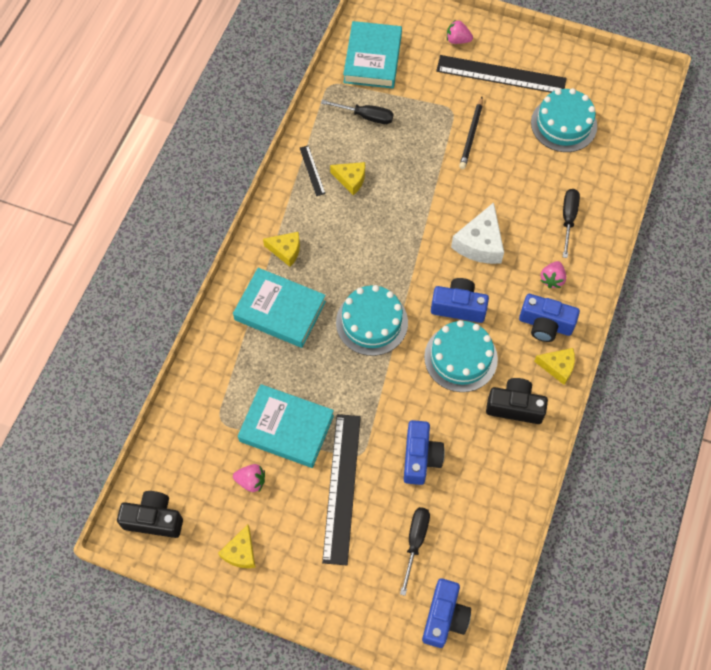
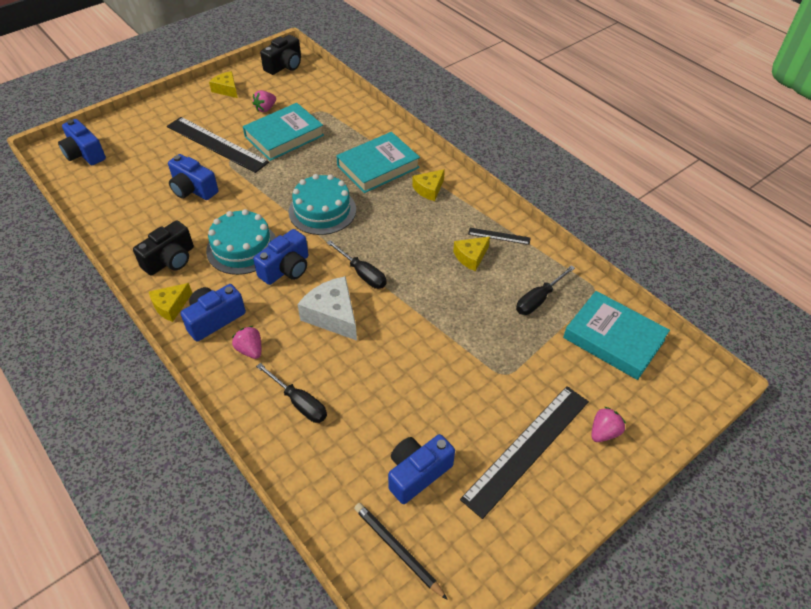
camera: 120 degrees right, 15 degrees down
(415, 542) = (143, 161): black screwdriver -> black screwdriver (362, 274)
(471, 135) = (460, 374): black pencil -> black pencil (397, 550)
(563, 124) = (417, 473): turquoise cake -> blue camera

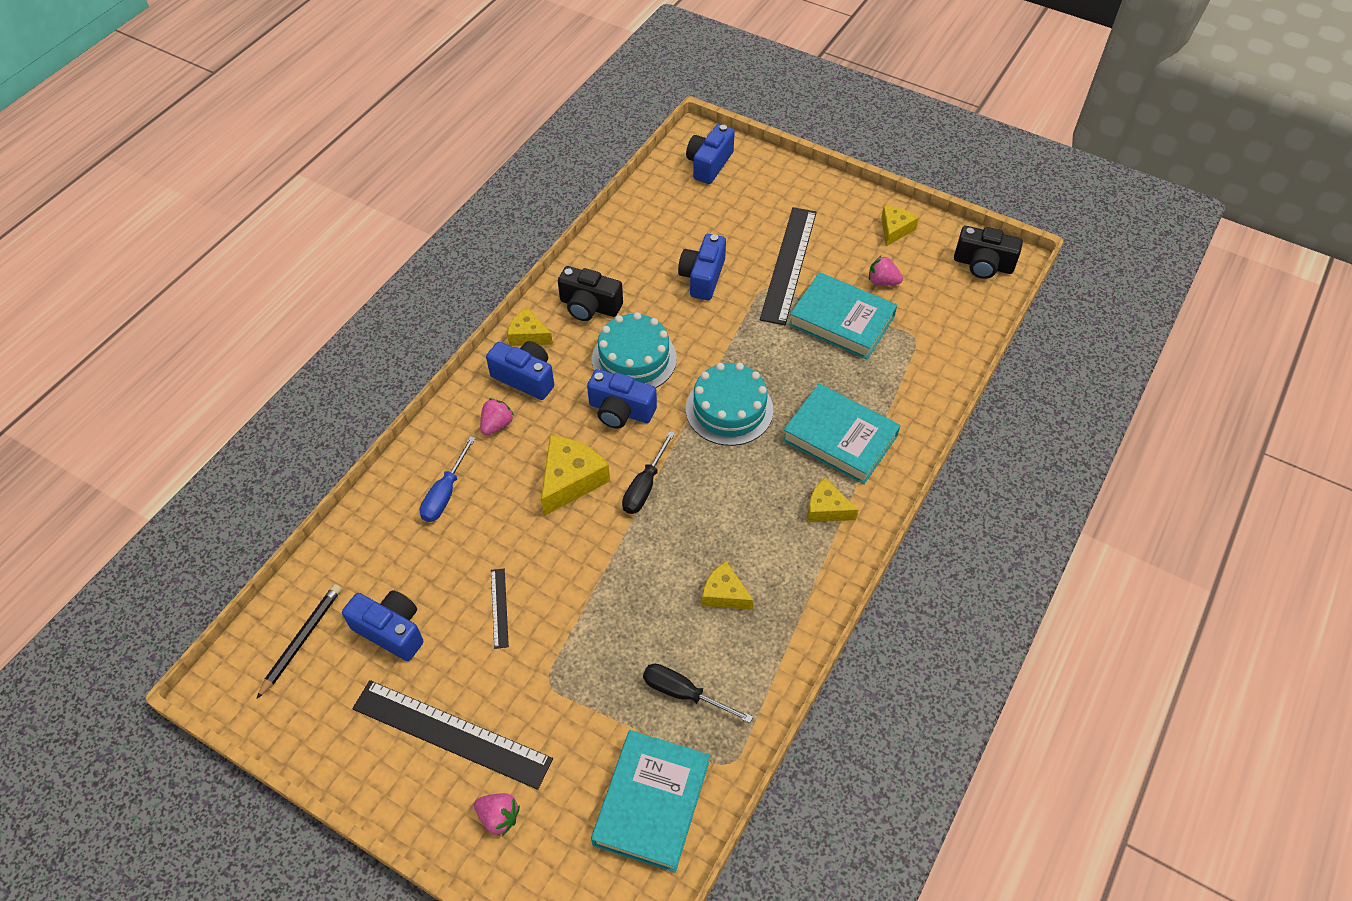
camera: 70 degrees right, 5 degrees up
(299, 402) = (445, 493): black screwdriver -> blue screwdriver
(332, 315) = (571, 480): white cheese -> yellow cheese
(499, 236) = (778, 616): black ruler -> black ruler (499, 608)

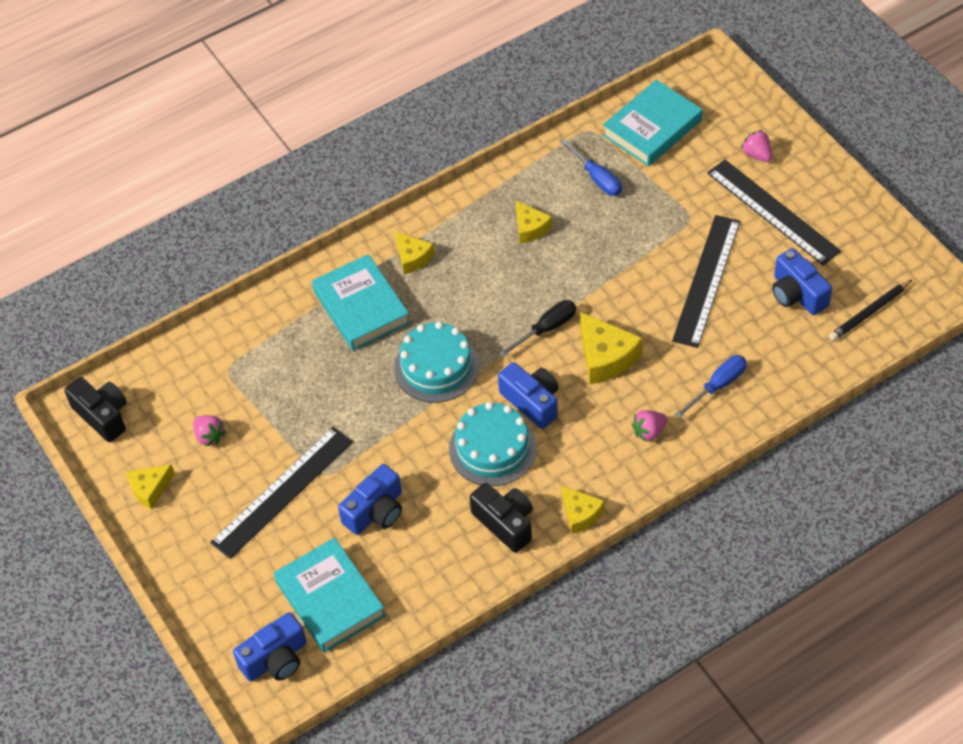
camera: 150 degrees left, 0 degrees up
(499, 608) = (706, 280): black ruler -> black ruler, size x2.25
(525, 378) = (603, 469): blue camera -> none
(571, 480) = (605, 357): yellow cheese -> yellow cheese turned 90 degrees counterclockwise
(684, 693) = (597, 178): black screwdriver -> blue screwdriver
(841, 320) = (278, 411): turquoise book -> turquoise book (330, 599)

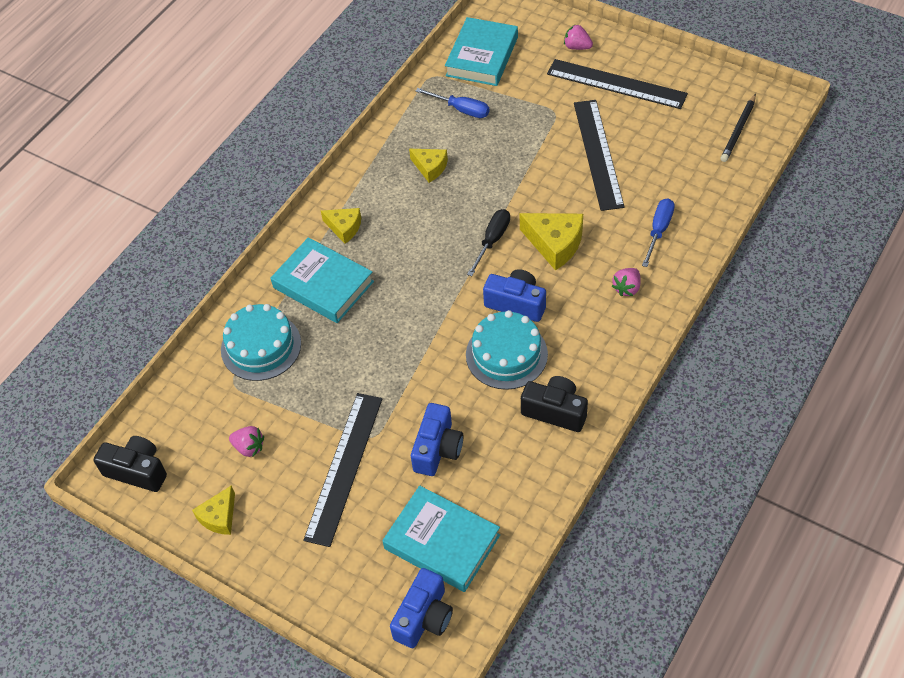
camera: 25 degrees left, 0 degrees up
(436, 367) = (418, 307): turquoise cake -> turquoise cake (261, 346)
(580, 514) = (613, 377): yellow cheese -> none
(797, 294) = (674, 137): blue camera -> none

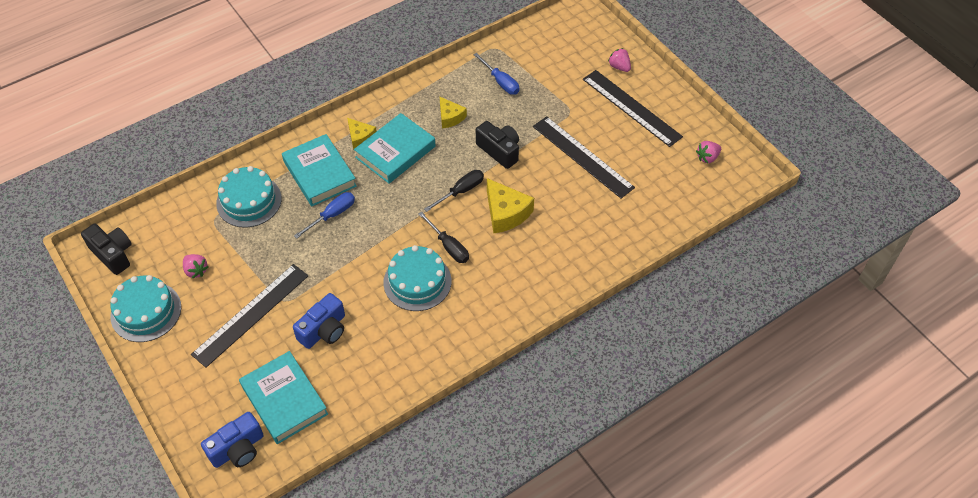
camera: 20 degrees right, 0 degrees up
(219, 517) = (146, 311): yellow cheese -> turquoise cake
(482, 56) = (542, 47): turquoise book -> turquoise book (395, 152)
(516, 303) = (448, 246): blue camera -> black screwdriver
(555, 411) = (426, 340): black camera -> black camera (499, 151)
(598, 154) = (582, 156): black ruler -> black ruler turned 60 degrees counterclockwise
(627, 288) = (538, 270): pink strawberry -> pink strawberry (707, 157)
(658, 230) = (591, 235): blue screwdriver -> blue screwdriver (332, 215)
(738, 130) = (705, 182): black pencil -> none

